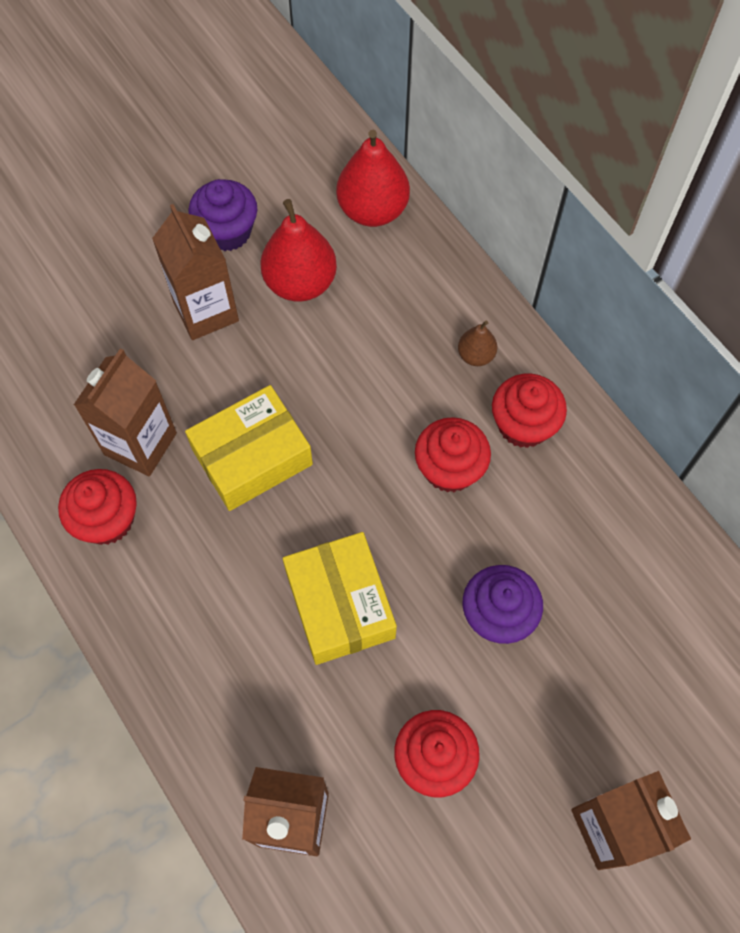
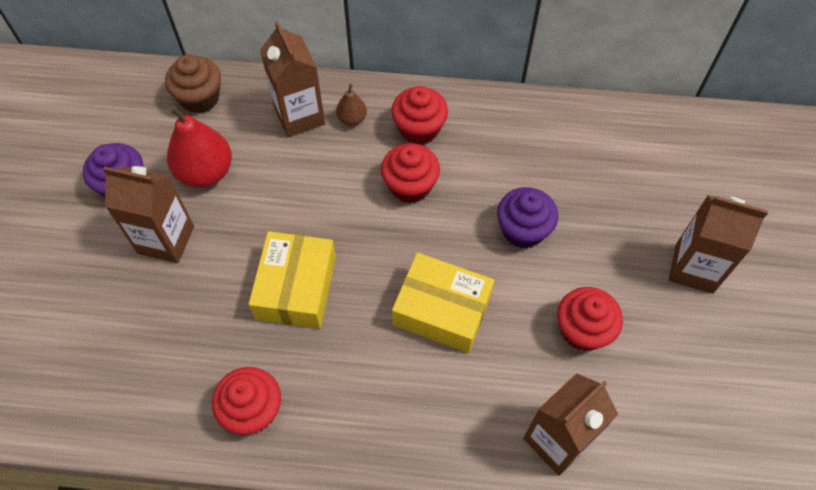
camera: 50 degrees left, 5 degrees down
(140, 444) = (219, 349): brown carton -> brown carton (299, 116)
(372, 210) = (200, 98): red pear -> brown cupcake

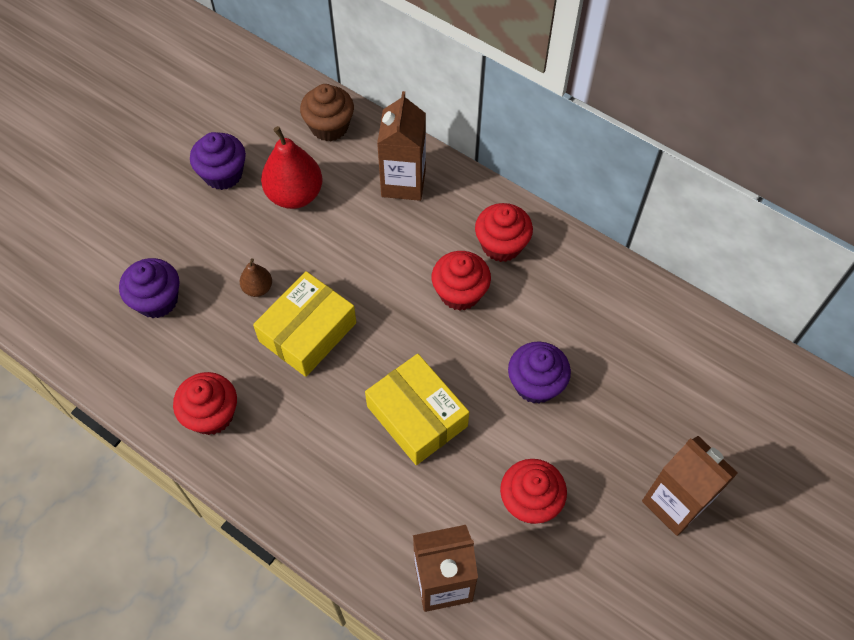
camera: 30 degrees right, 0 degrees up
(130, 333) = (157, 300): none -> purple cupcake
(166, 240) = (229, 237): brown carton -> none
(352, 119) = (447, 207): brown pear -> brown pear (258, 288)

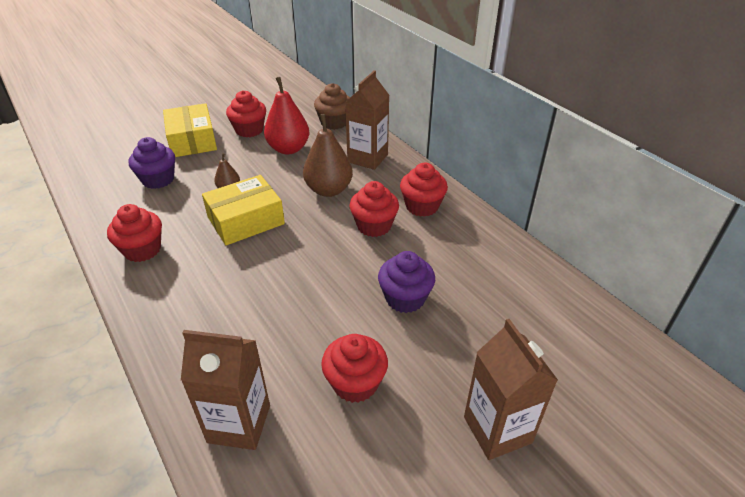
camera: 20 degrees right, 20 degrees down
(223, 174) = (249, 130): purple cupcake -> red cupcake
(381, 252) = (329, 190): none -> brown pear
(417, 416) = (294, 293): yellow box -> yellow box (192, 140)

